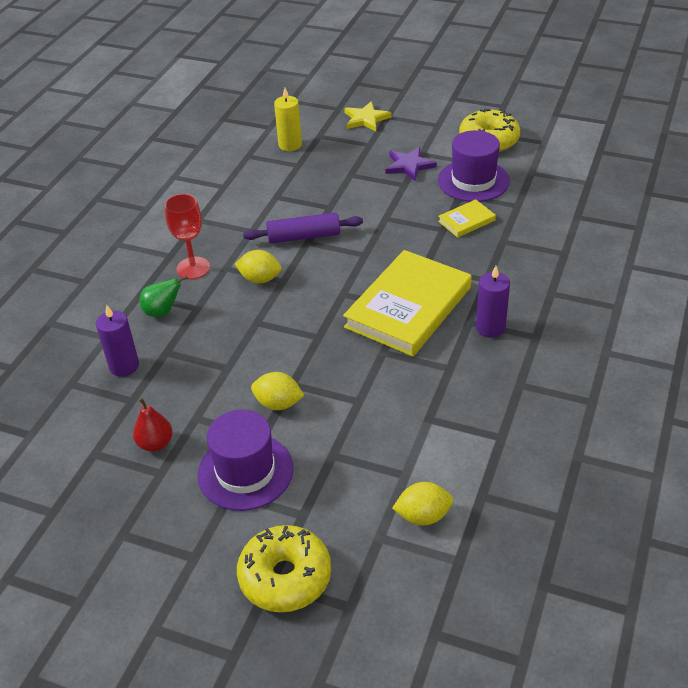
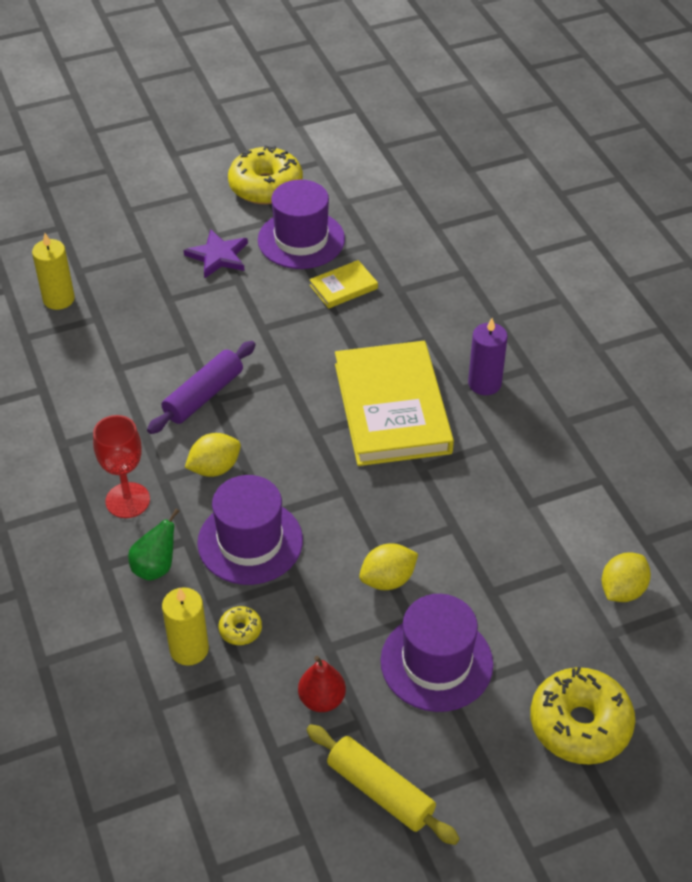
camera: 45 degrees left, 5 degrees up
(120, 519) = (380, 791): none -> yellow rolling pin
(124, 366) = (189, 649): purple candle -> yellow candle
(162, 374) = (240, 630): none -> yellow donut
(228, 330) = (250, 541): none -> purple hat
(366, 119) = (108, 225): yellow star -> none
(466, 221) = (343, 287): yellow book -> yellow book turned 45 degrees clockwise

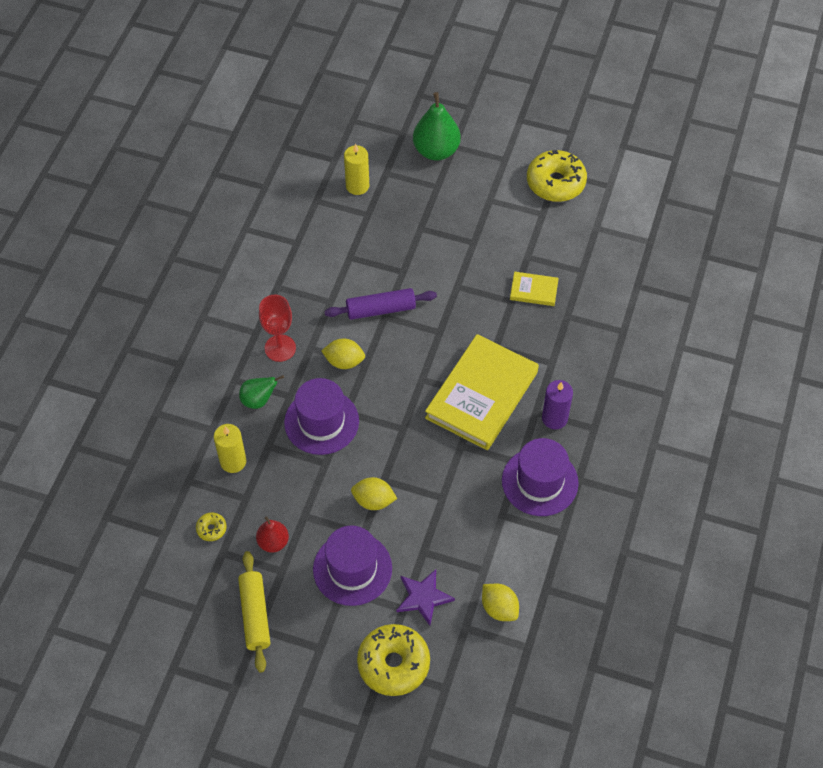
camera: 40 degrees right, 10 degrees up
(113, 223) = (436, 151): none -> green pear
(218, 256) = (477, 216): purple star -> purple star (423, 597)
(240, 630) = (268, 470): yellow donut -> yellow donut (211, 529)
(301, 239) = (540, 238): purple hat -> purple hat (540, 481)
(622, 590) = (499, 608): yellow lemon -> yellow lemon turned 60 degrees clockwise

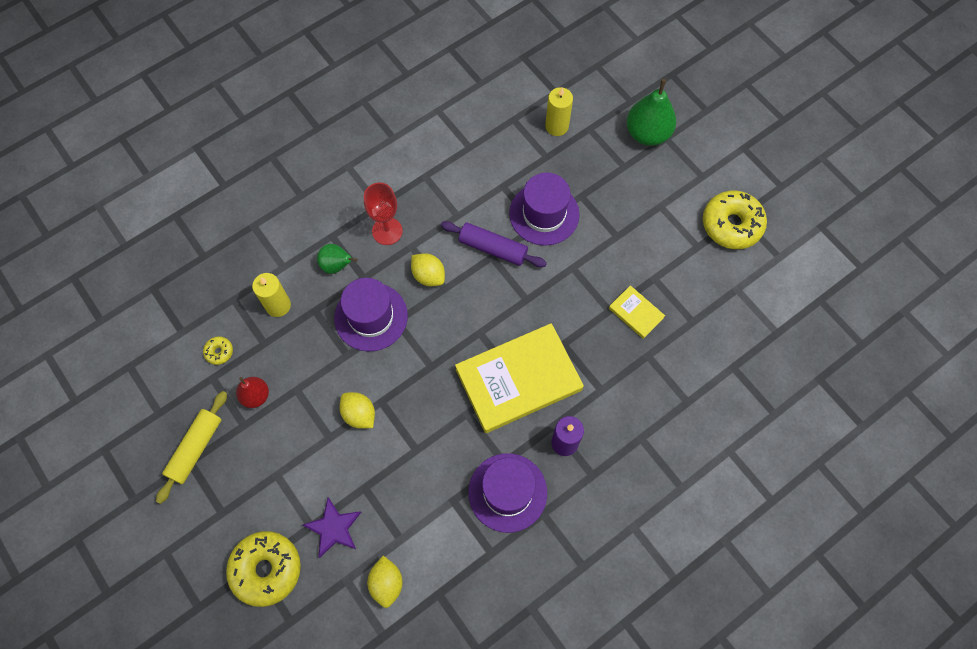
camera: 35 degrees right, 10 degrees up
(352, 569) = (298, 462): purple hat -> purple hat (544, 214)

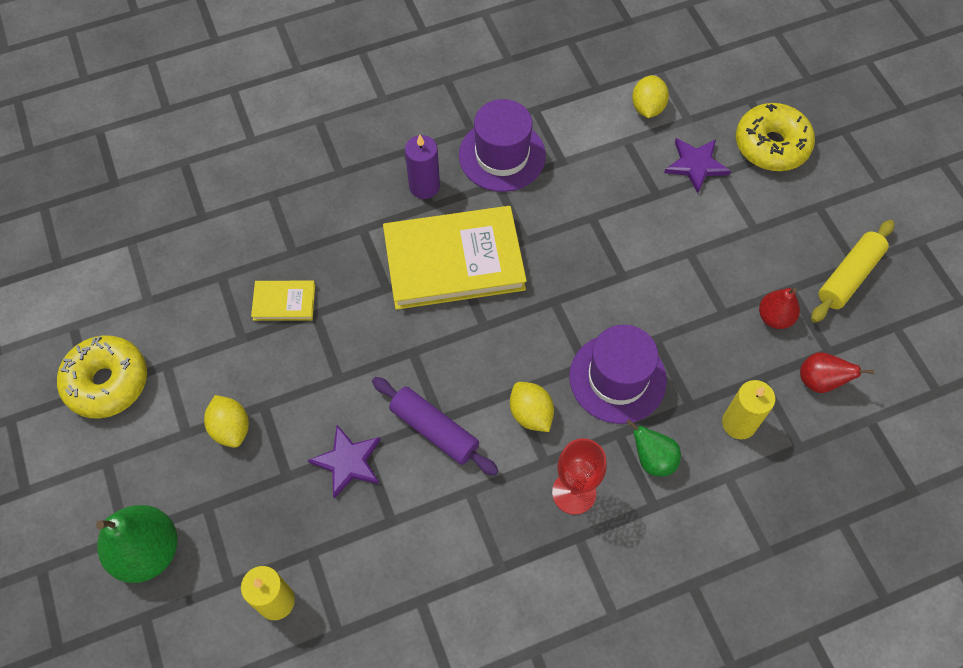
camera: 165 degrees left, 5 degrees down
(219, 352) = (820, 381): yellow donut -> red pear
(359, 414) = (651, 268): yellow lemon -> yellow lemon (231, 428)
(544, 214) = (348, 462): purple hat -> purple star
(636, 313) = (284, 302): yellow book -> yellow book turned 60 degrees counterclockwise

